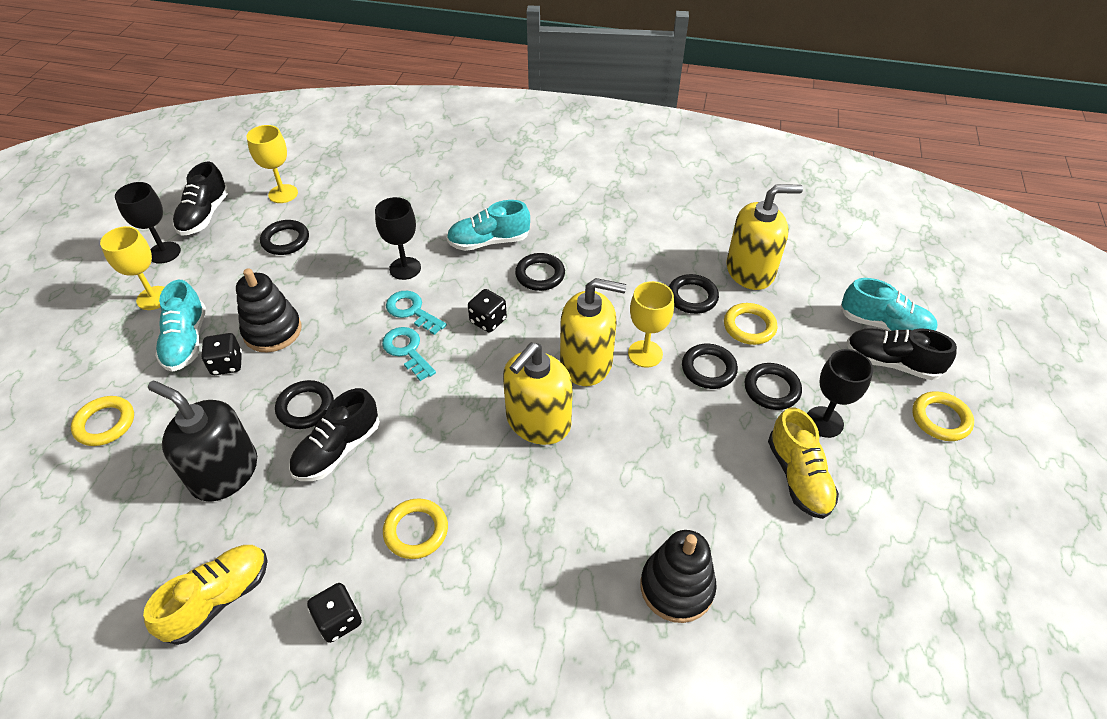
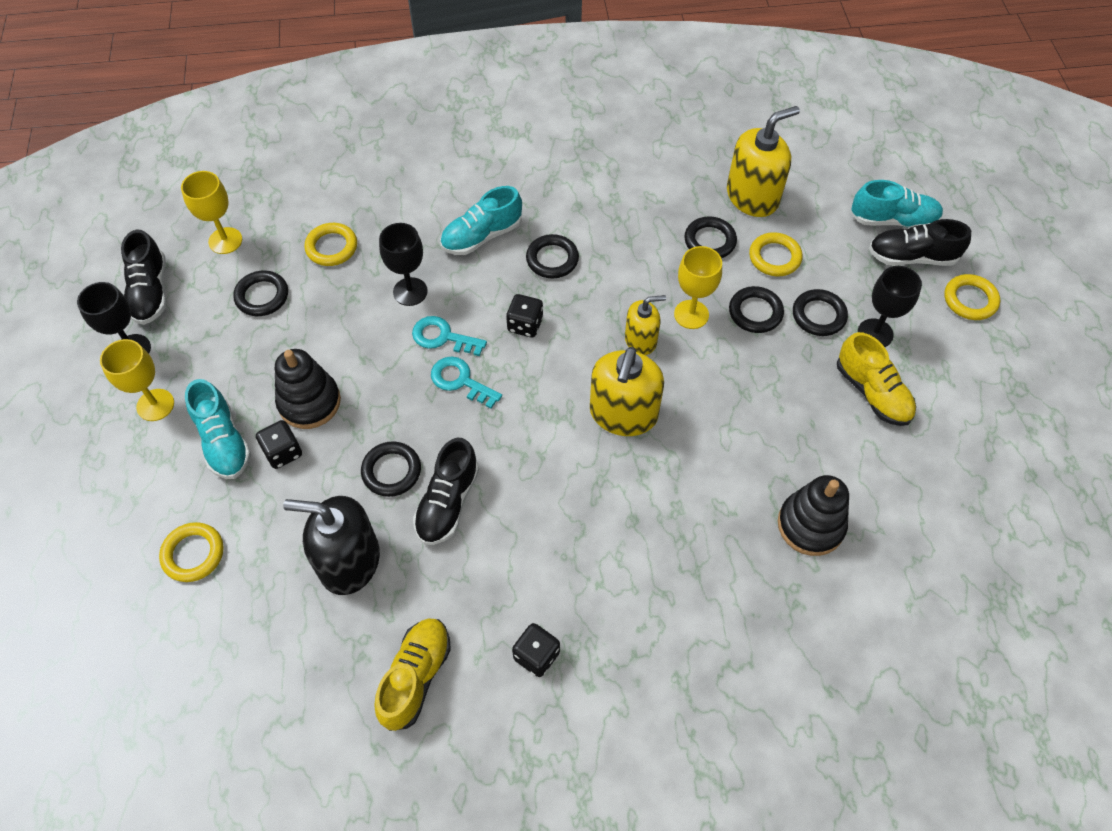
camera: 20 degrees left, 10 degrees up
(416, 531) = (563, 553): yellow ring -> yellow ring (331, 247)
(586, 362) = (641, 340): yellow soap dispenser -> yellow soap dispenser, size x0.60

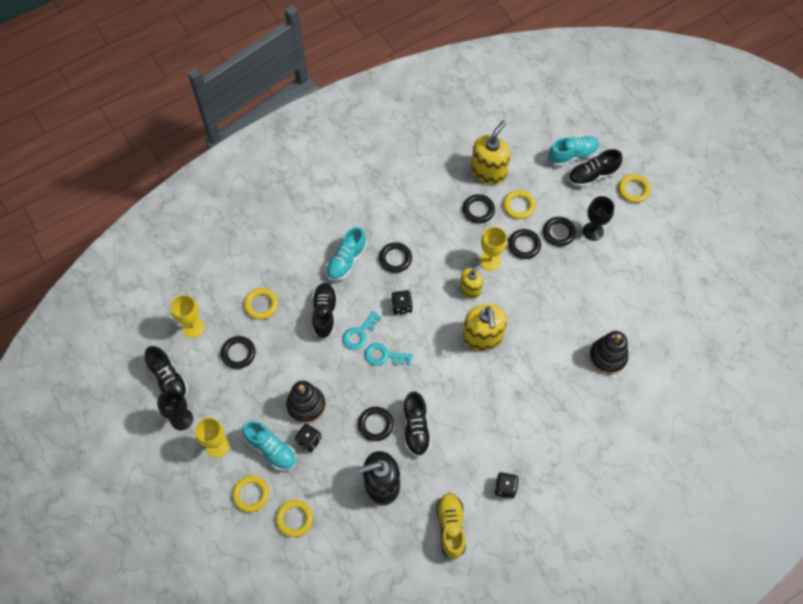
camera: 25 degrees left, 5 degrees up
(156, 491) = (251, 494): none -> yellow ring
(410, 291) = (324, 313): black goblet -> black shoe
(443, 337) = (359, 334): turquoise key -> turquoise key turned 45 degrees counterclockwise
(872, 392) = (606, 267): yellow shoe -> none

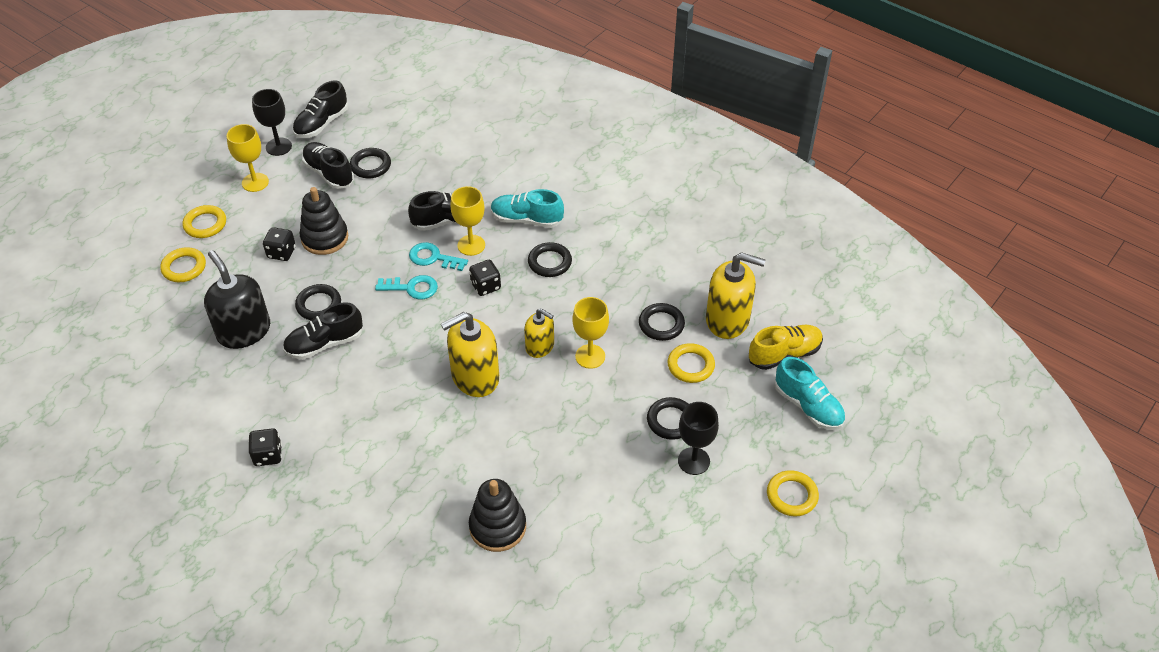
camera: 70 degrees right, 15 degrees down
(193, 327) = (389, 123): yellow goblet -> yellow goblet (471, 245)
(261, 305) = (438, 166): yellow ring -> none
(271, 449) = (262, 225): turquoise shoe -> none
(384, 356) = (412, 288): turquoise key -> turquoise key turned 105 degrees clockwise
(451, 527) = (202, 412): yellow shoe -> yellow shoe (784, 354)
(524, 245) = (632, 387): black ring -> none
(592, 175) = (788, 438): black shoe -> black shoe (329, 173)

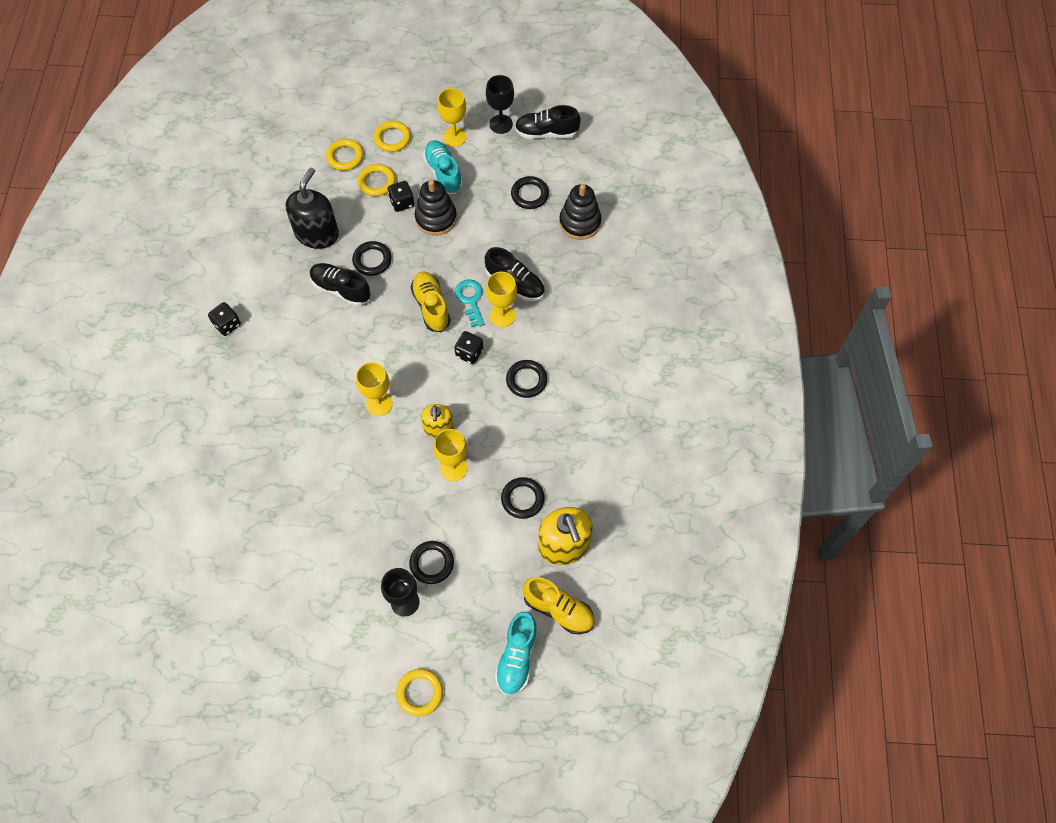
camera: 55 degrees right, 15 degrees up
(329, 173) = (500, 174): black shoe -> none
(412, 288) = (431, 306): turquoise key -> yellow shoe
(475, 377) = (379, 404): yellow soap dispenser -> yellow goblet
(497, 527) = (261, 505): black stacking toy -> black stacking toy (580, 222)
(526, 219) = (558, 335): turquoise shoe -> turquoise shoe (443, 173)
(690, 365) = (496, 545): yellow ring -> yellow ring (377, 182)

